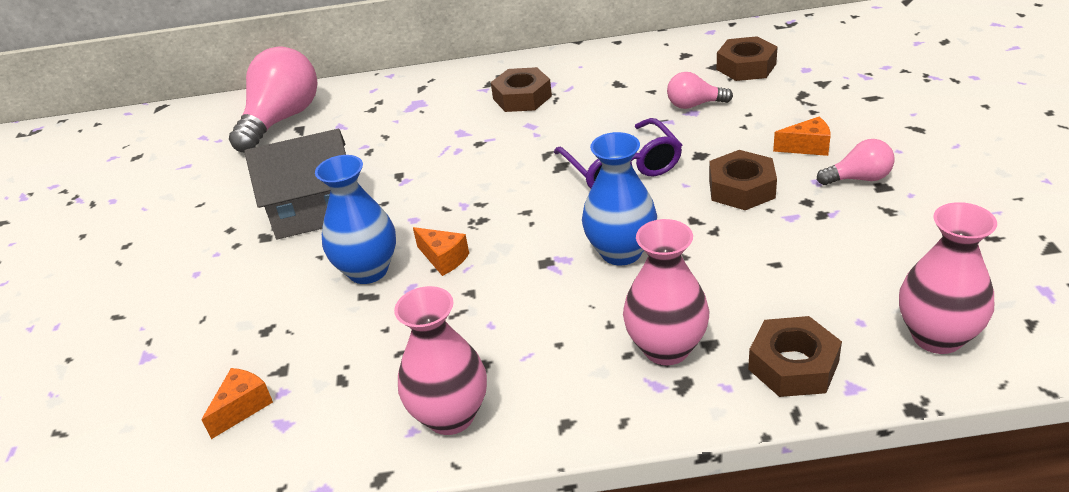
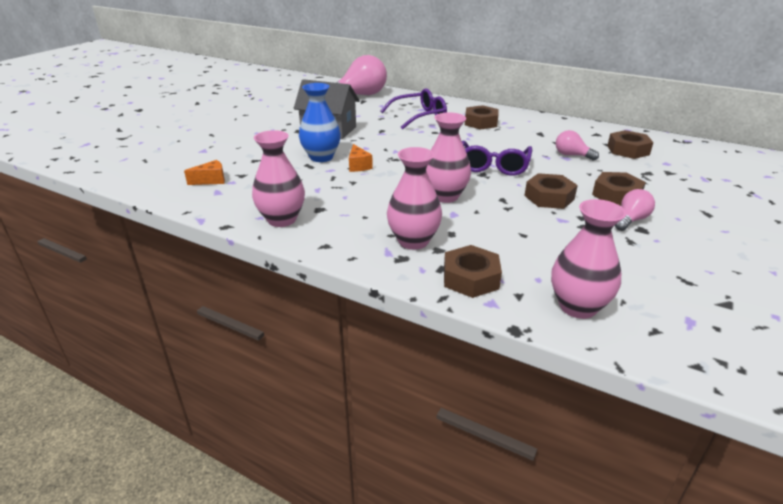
camera: 30 degrees right, 5 degrees down
(424, 123) = (419, 116): none -> purple glasses
(621, 252) = (445, 196): blue vase -> pink vase
(807, 147) = (616, 195): orange cheese -> brown nut
(859, 178) = (630, 220): pink light bulb -> pink light bulb turned 75 degrees counterclockwise

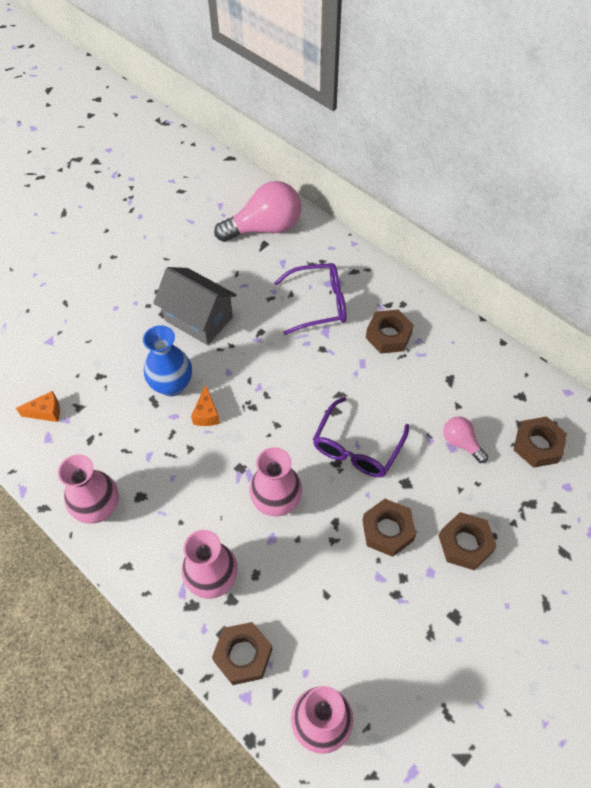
camera: 15 degrees right, 25 degrees up
(630, 220) = (452, 596): pink light bulb -> none

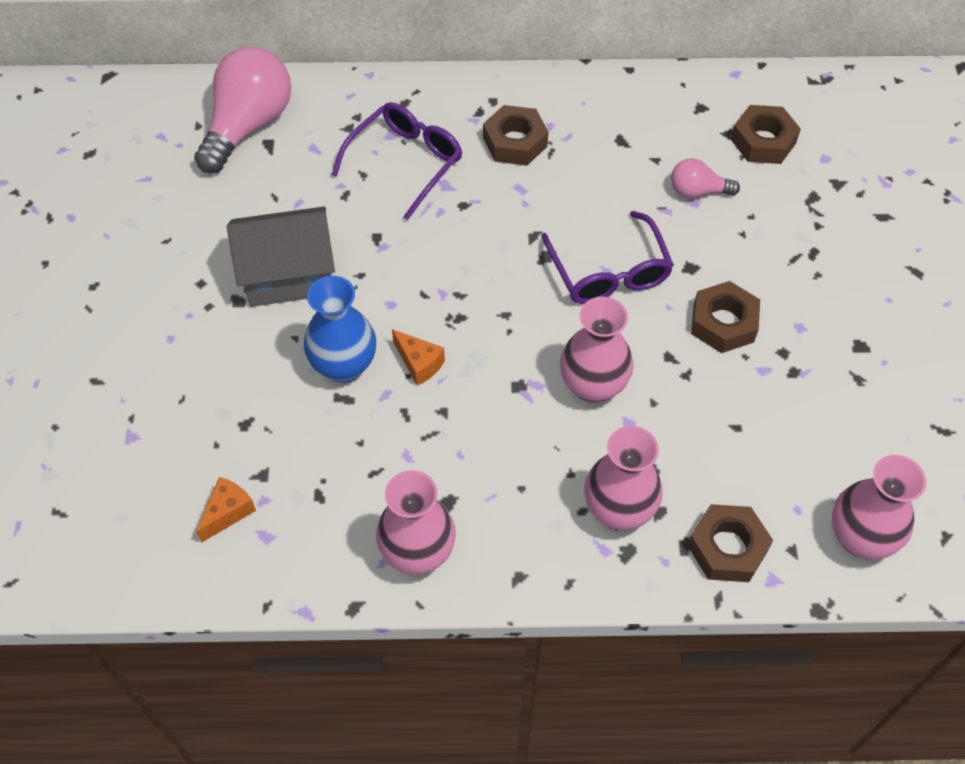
camera: 45 degrees left, 0 degrees up
(465, 544) = (800, 277): brown nut -> none

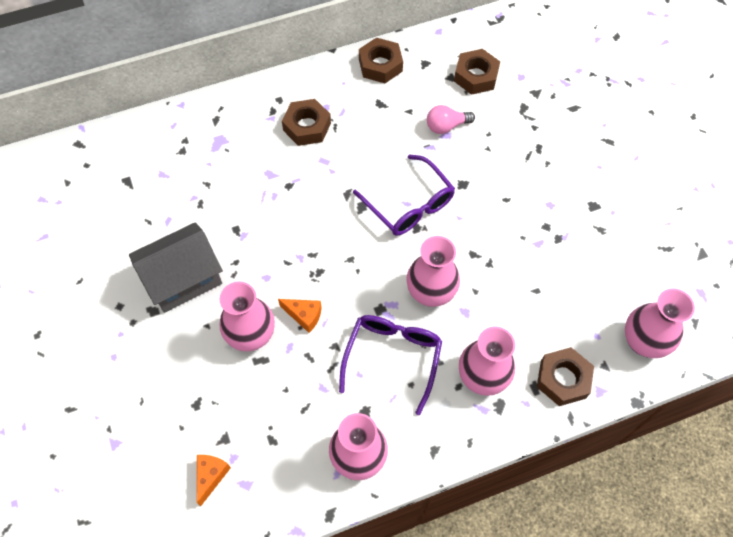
camera: 20 degrees left, 5 degrees up
(248, 125) = (106, 171): pink light bulb -> none
(344, 366) = (251, 335): blue vase -> pink vase
(405, 163) = (234, 165): purple glasses -> purple glasses (392, 358)
(723, 323) = (499, 218): brown nut -> brown nut (380, 65)

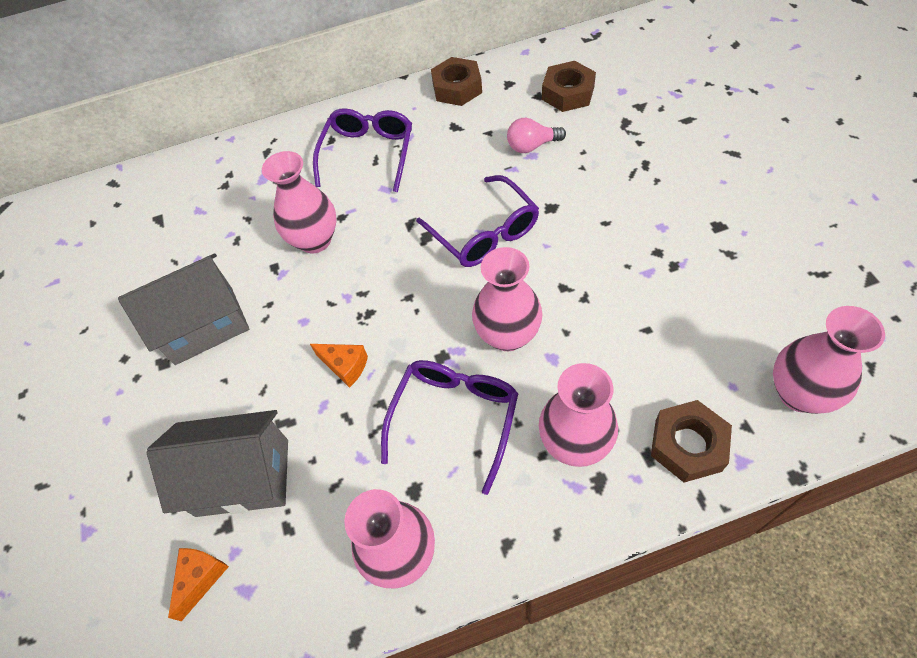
camera: 10 degrees right, 5 degrees down
(233, 402) = (243, 477): none -> grey house
(251, 335) = (277, 391): pink vase -> pink vase (315, 240)
(307, 126) = (368, 154): brown nut -> purple glasses

